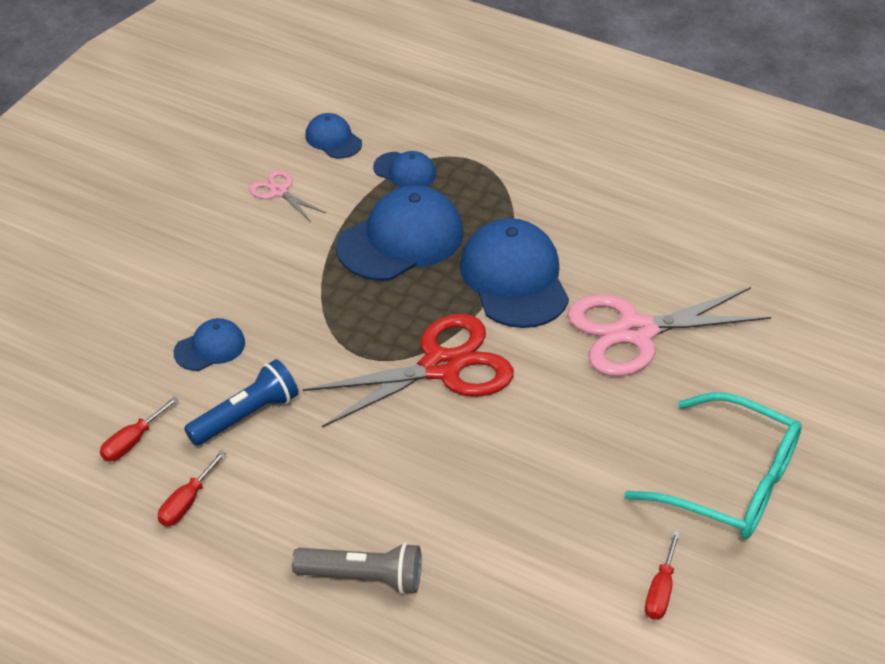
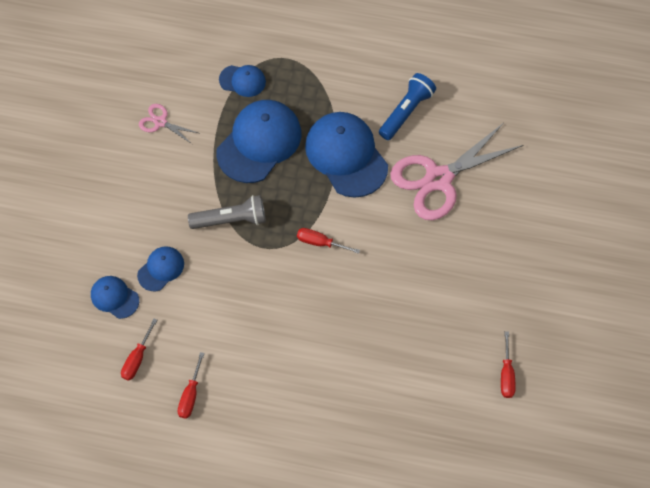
camera: 15 degrees left, 20 degrees up
(245, 416) = (204, 317): blue flashlight -> blue flashlight (406, 112)
(333, 139) = (182, 64): blue cap -> blue cap (114, 297)
(363, 577) = (322, 418): grey flashlight -> grey flashlight (231, 219)
(441, 367) = (320, 242): red scissors -> red screwdriver
(730, 483) = (528, 282): turquoise glasses -> none

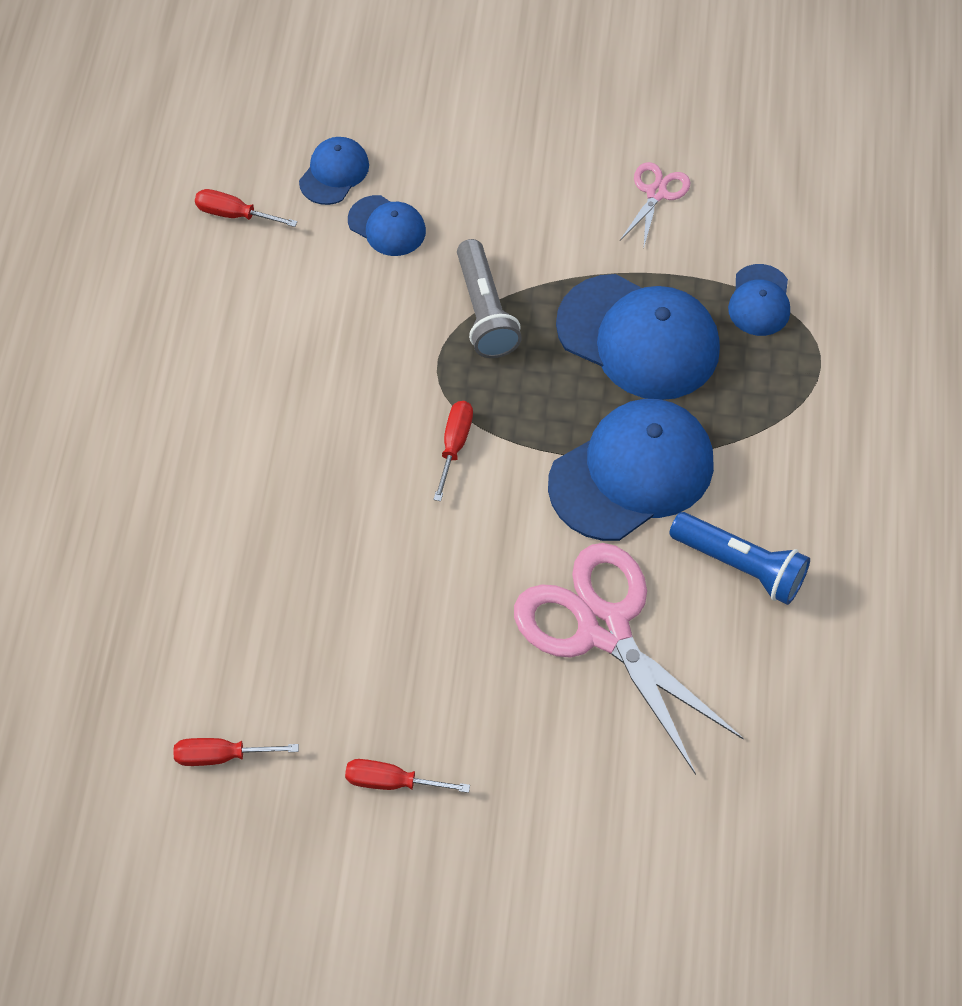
camera: 85 degrees right, 5 degrees down
(190, 395) = (177, 289): red screwdriver -> red screwdriver (392, 782)

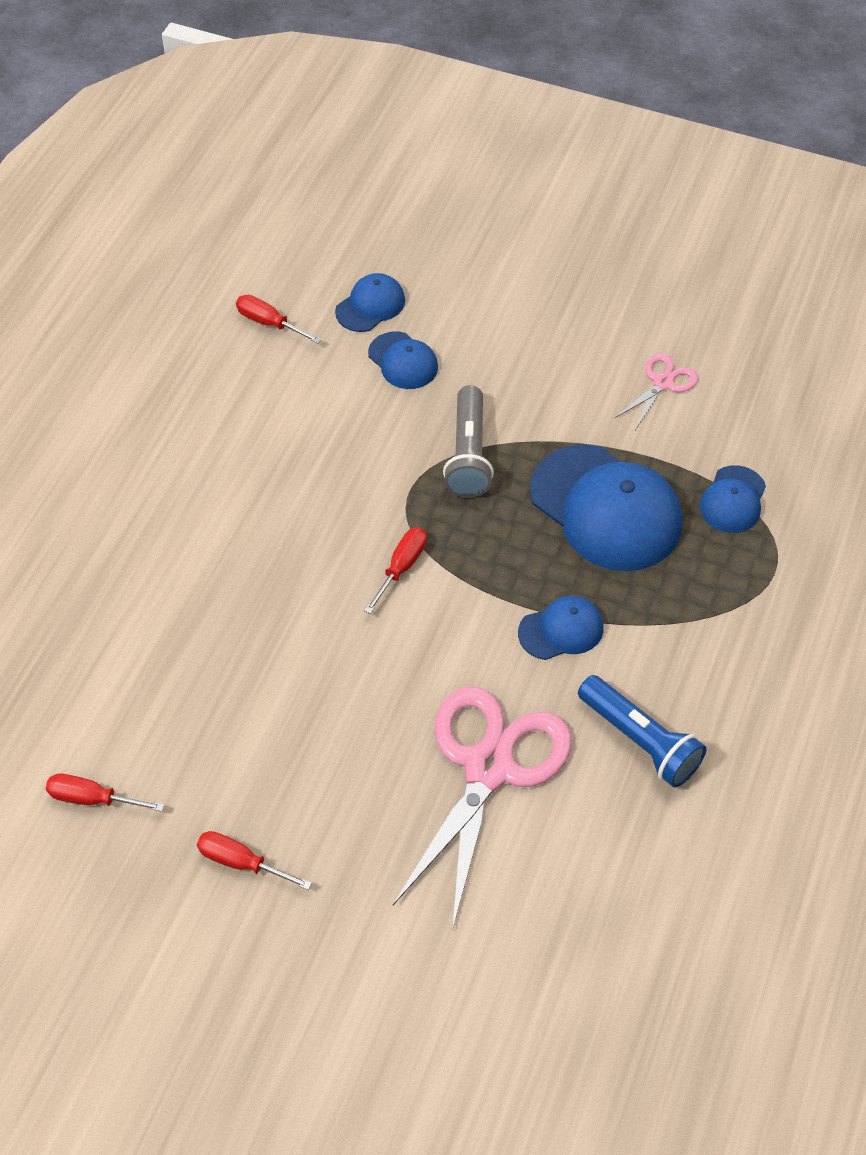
camera: 15 degrees right, 5 degrees down
(604, 628) = (489, 767): pink scissors -> pink scissors turned 45 degrees clockwise
(632, 473) = (561, 630): blue cap -> blue cap, size x0.51

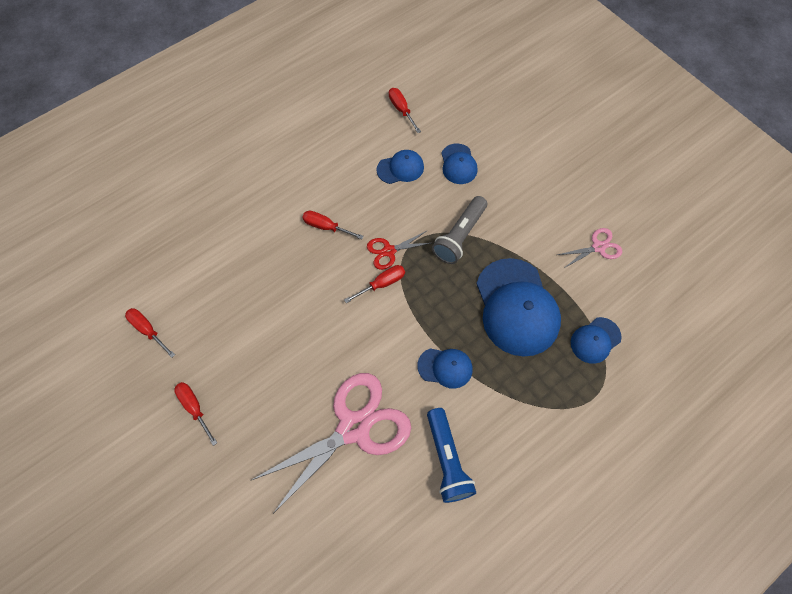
camera: 30 degrees right, 10 degrees up
(267, 531) = (326, 227): none -> red screwdriver
(370, 306) = (461, 124): blue cap -> blue cap (400, 168)
(382, 520) = (389, 251): none -> red scissors

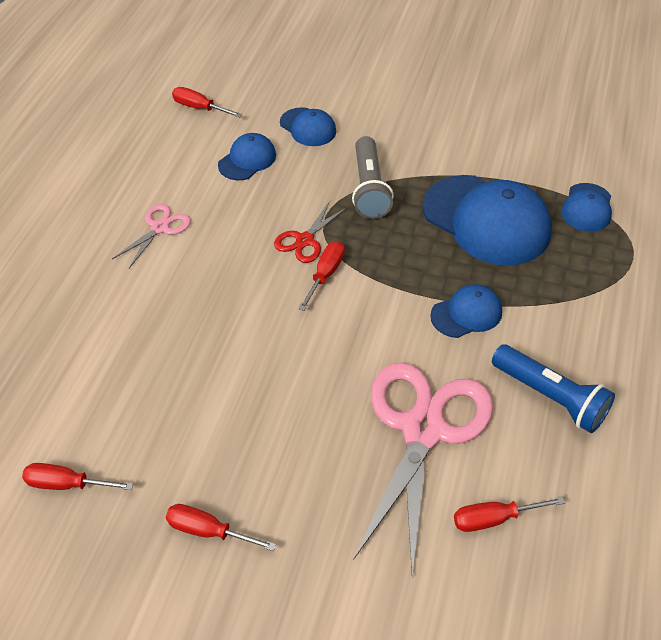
camera: 35 degrees left, 15 degrees down
(326, 227) = (210, 254): red screwdriver -> red screwdriver (494, 519)
(598, 247) = (514, 130): pink scissors -> pink scissors (160, 228)

